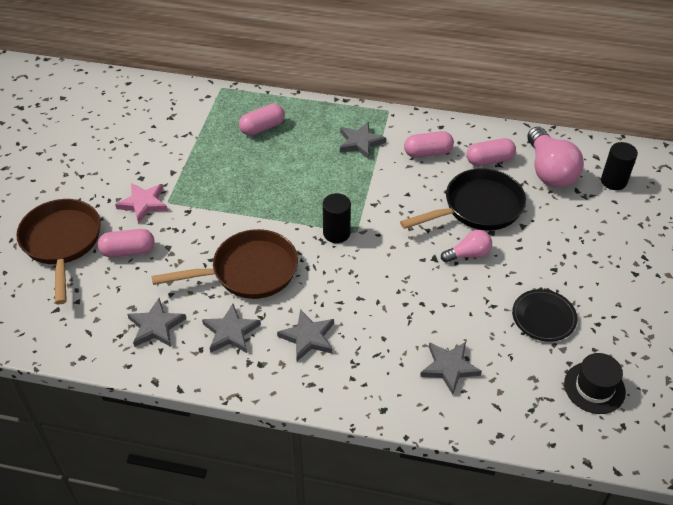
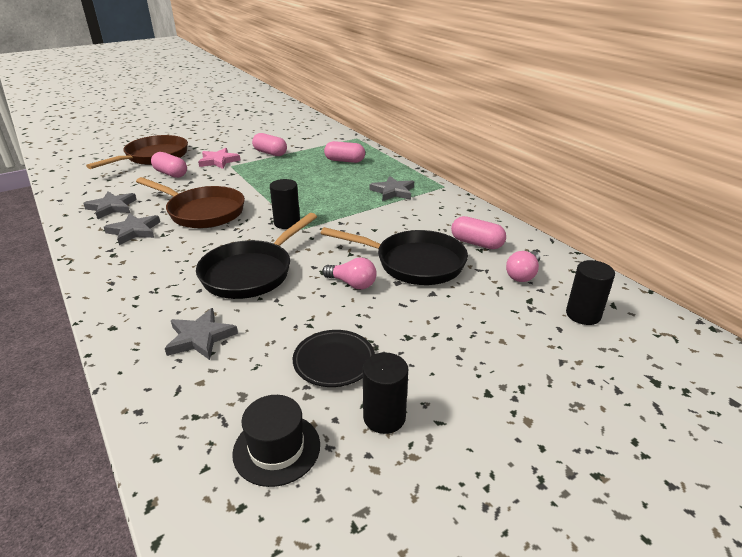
camera: 45 degrees right, 15 degrees down
(308, 337) = (162, 259): grey star -> none
(392, 297) = (251, 272): none -> black pan
(428, 152) = (432, 217): pink capsule -> pink capsule (270, 153)
(549, 171) = (523, 275): pink light bulb -> pink light bulb, size x0.55
(613, 328) = (384, 417): none -> black cylinder

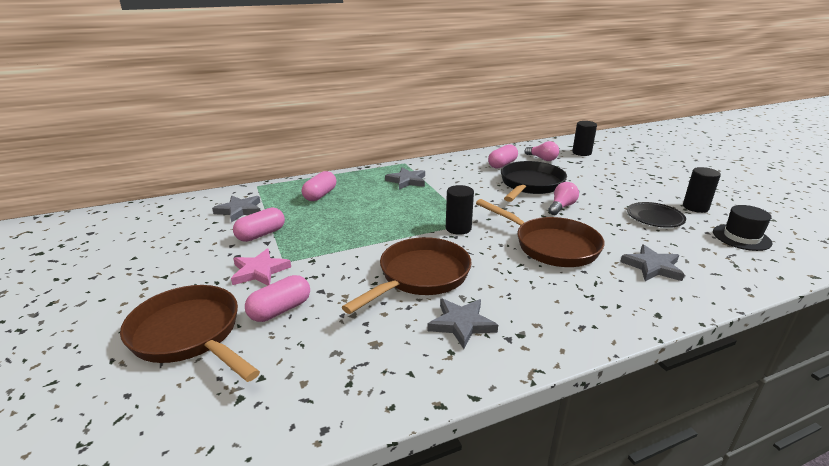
camera: 80 degrees left, 5 degrees down
(112, 207) = (381, 355): grey star -> grey star (240, 210)
(251, 272) = (551, 246): black pan -> brown pan

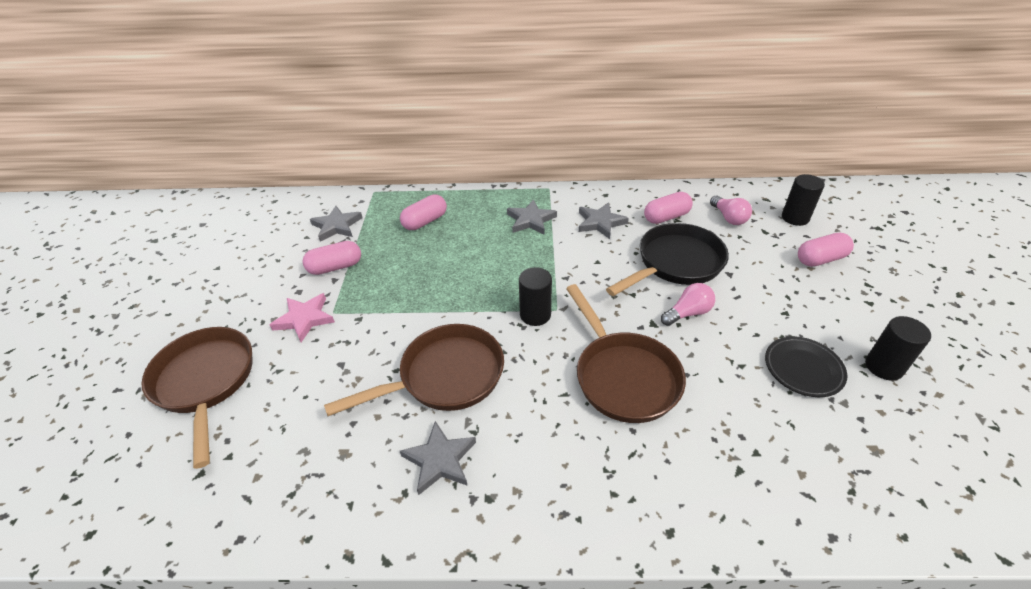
camera: 25 degrees right, 15 degrees up
(280, 310) = (291, 377): pink capsule -> pink capsule (820, 259)
(652, 267) = (727, 454): grey star -> grey star (600, 223)
(741, 237) = (907, 445): black hat -> none

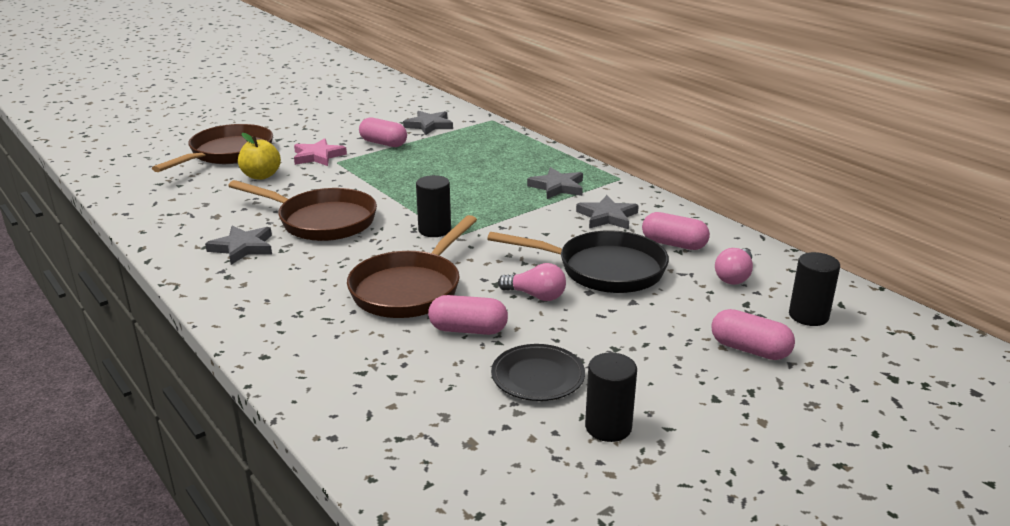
camera: 50 degrees right, 15 degrees down
(294, 378) = (261, 176): none -> yellow apple
(425, 221) = (485, 150): pink capsule -> pink capsule (468, 330)

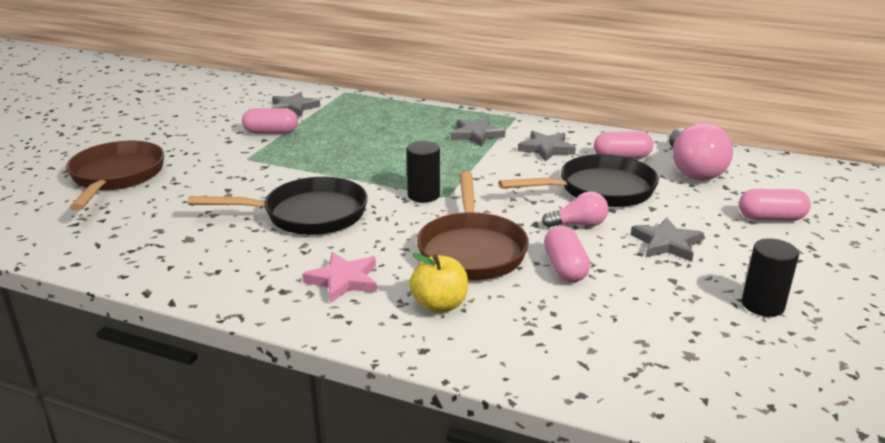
camera: 30 degrees left, 0 degrees up
(243, 247) = (261, 260): grey star -> grey star (667, 243)
(261, 176) = (185, 189): yellow apple -> yellow apple (439, 305)
(318, 156) = (220, 158): pink star -> pink star (343, 280)
(322, 221) = (308, 215): brown pan -> black pan
(468, 330) = (565, 268): pink capsule -> pink capsule turned 75 degrees counterclockwise
(538, 377) = (666, 286): black plate -> none
(734, 277) = (692, 170): pink light bulb -> pink light bulb, size x1.81
(808, 316) = (773, 183): black cylinder -> none

